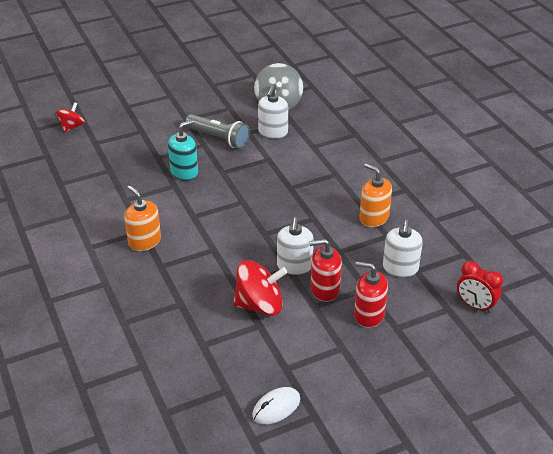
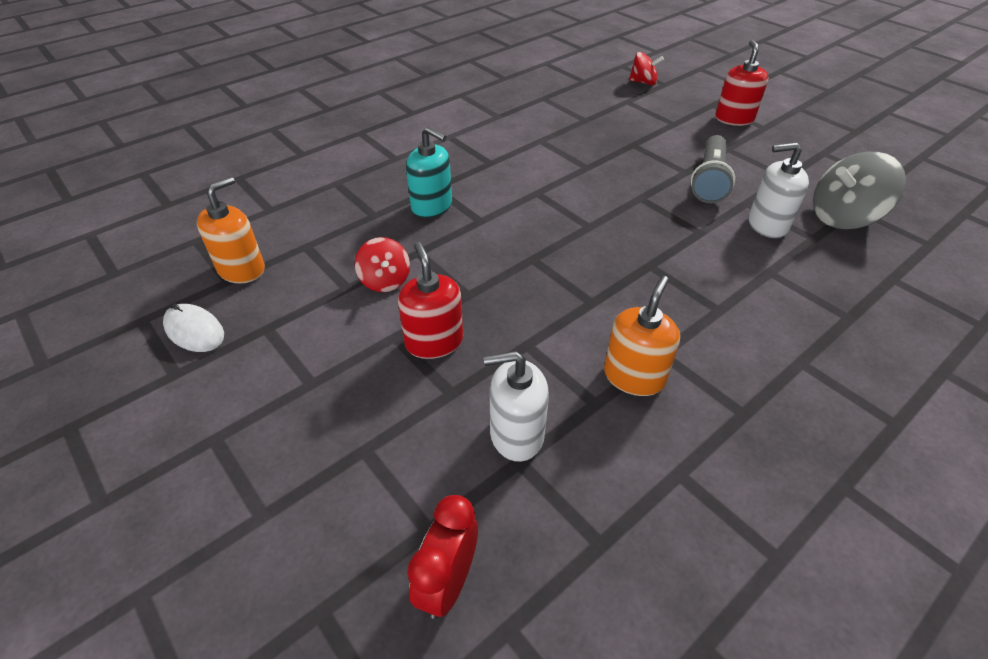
camera: 75 degrees right, 5 degrees up
(144, 241) = (473, 168): orange soap dispenser -> orange soap dispenser (241, 269)
(184, 172) = (618, 168): turquoise soap dispenser -> turquoise soap dispenser (432, 206)
(260, 305) = (385, 280): red spinning top -> red spinning top, size x0.59
(294, 266) = (475, 300): white soap dispenser -> none
(369, 315) = (388, 406): red soap dispenser -> red soap dispenser (734, 119)

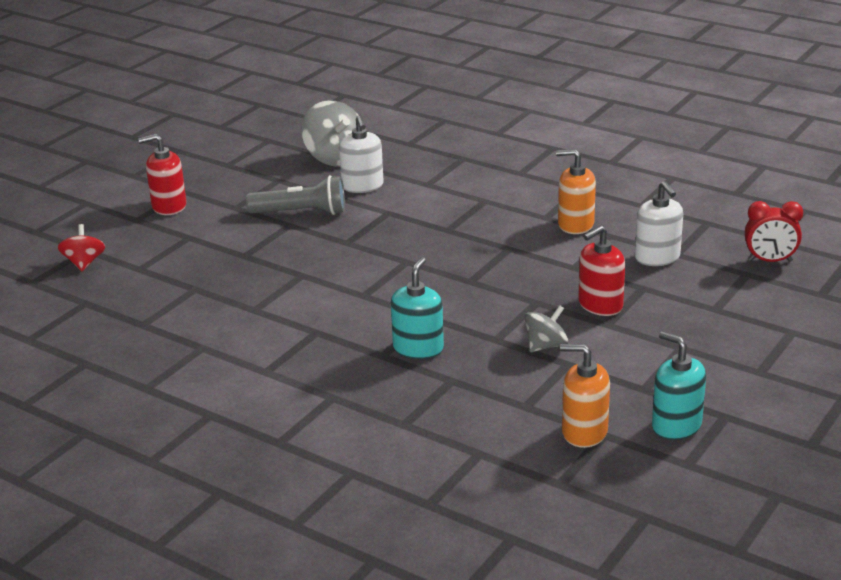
camera: 105 degrees left, 15 degrees down
(194, 331) = (676, 426): white mouse -> turquoise soap dispenser
(385, 280) = (546, 345): red spinning top -> grey spinning top

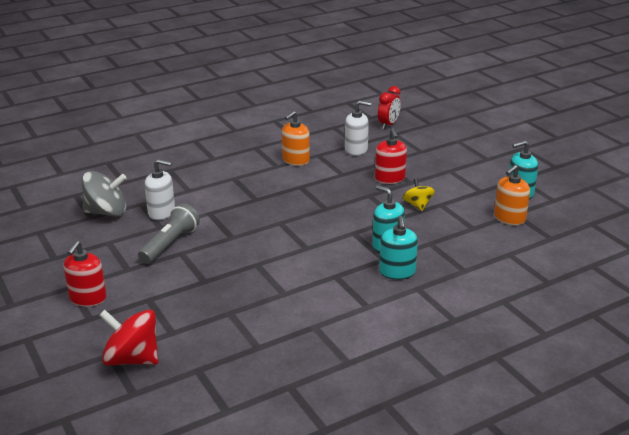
camera: 65 degrees left, 0 degrees up
(84, 263) = (132, 359): red spinning top -> red spinning top, size x1.68
(357, 372) = (397, 272): none -> turquoise soap dispenser
(546, 345) = (417, 205): grey spinning top -> yellow spinning top

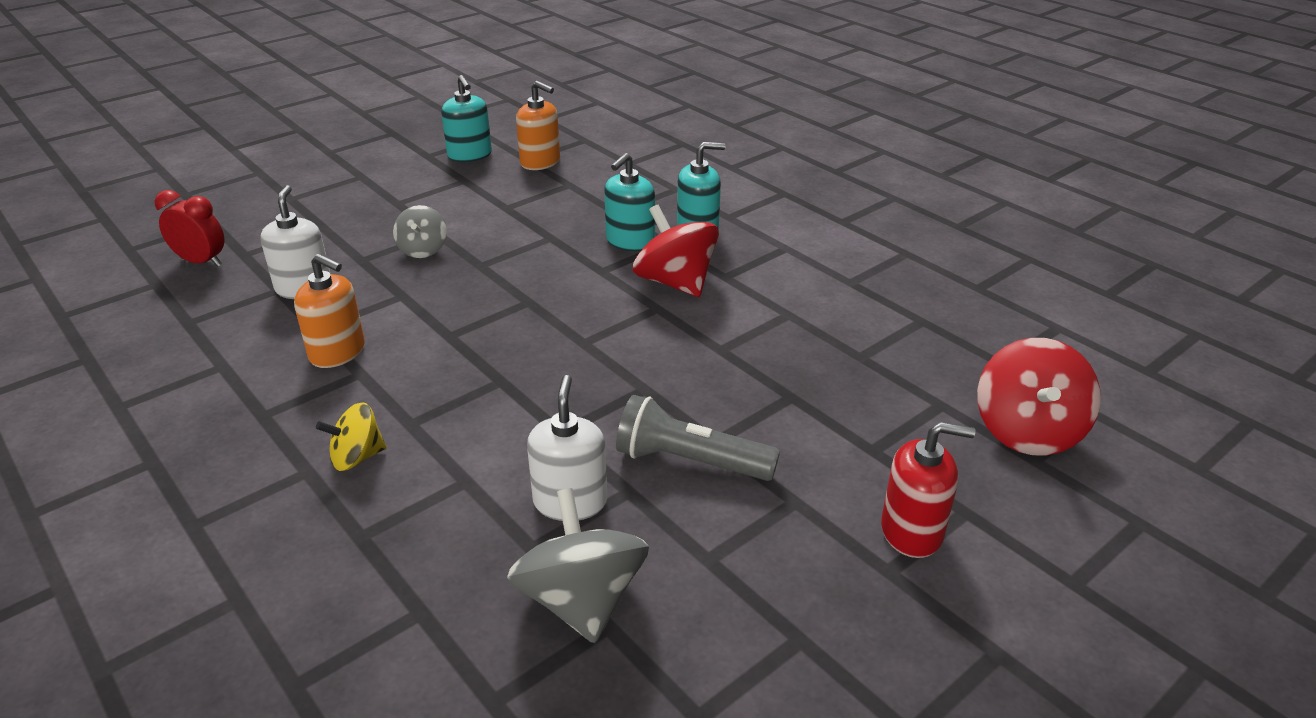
camera: 100 degrees left, 5 degrees up
(332, 256) = (675, 282): none -> red spinning top
(390, 178) = (423, 250): red soap dispenser -> grey spinning top
(417, 205) = (511, 223): yellow spinning top -> yellow spinning top (357, 457)

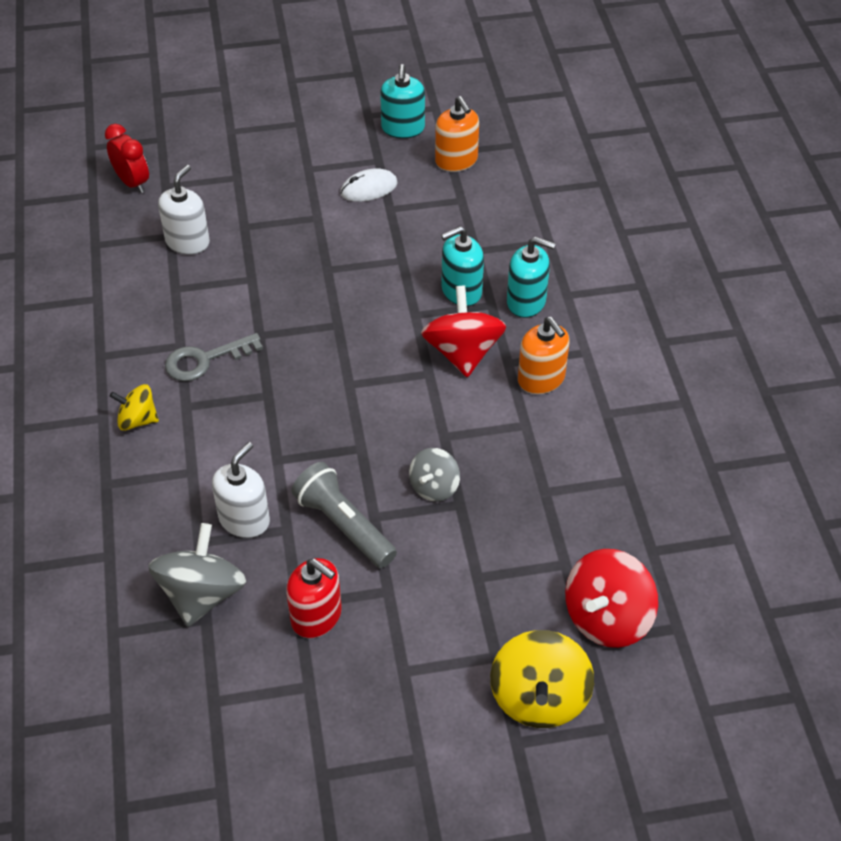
camera: 30 degrees right, 15 degrees up
(337, 352) = (176, 318): orange soap dispenser -> orange soap dispenser (541, 379)
(401, 376) = (205, 360): none -> grey key
(423, 250) = (295, 234): grey spinning top -> grey spinning top (434, 487)
(472, 200) = (369, 188): none -> white mouse
(912, 531) = (444, 652): red soap dispenser -> red soap dispenser (316, 616)
(1047, 529) = (539, 697): none -> yellow spinning top

